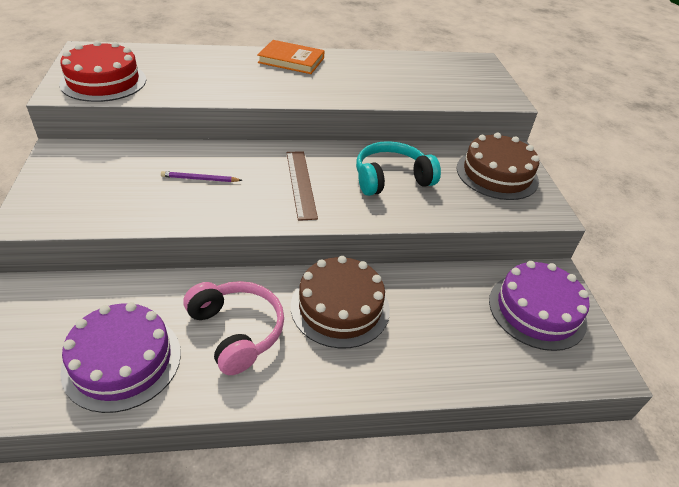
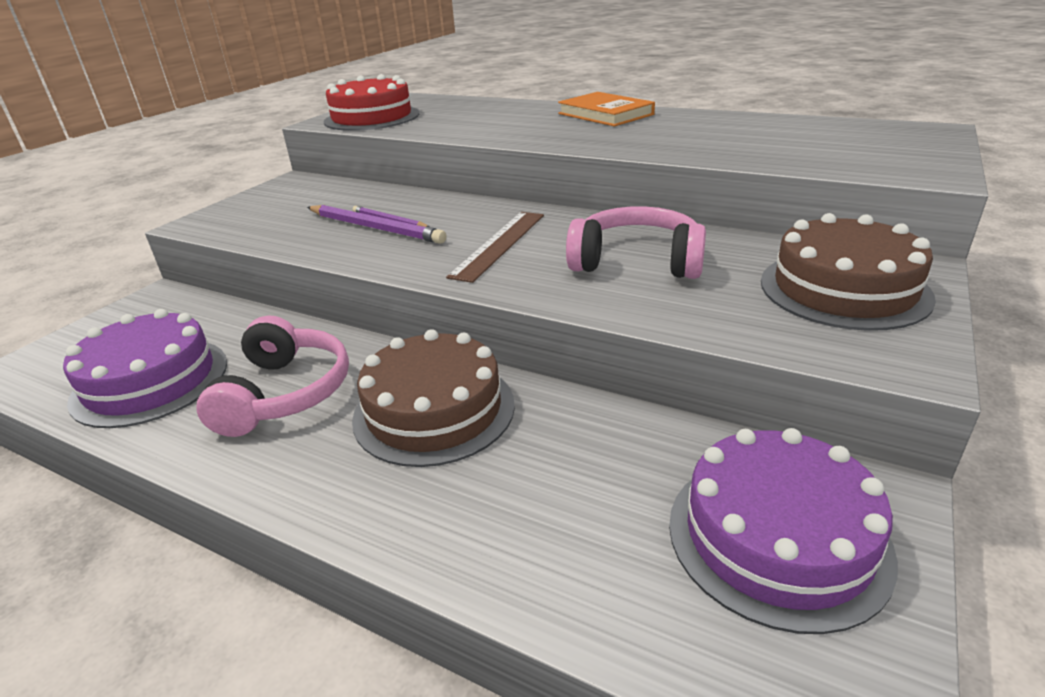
camera: 40 degrees right, 10 degrees down
(197, 188) = (375, 228): none -> purple pencil
(391, 179) = (636, 261): turquoise headphones -> pink headphones

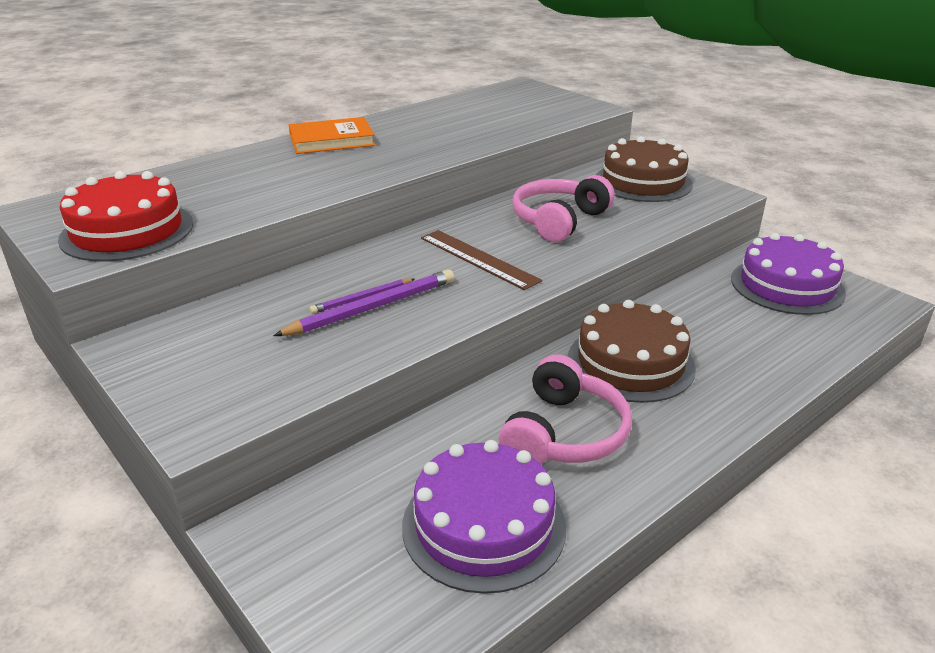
camera: 70 degrees left, 0 degrees up
(284, 393) = (564, 433): pink headphones -> pink headphones turned 90 degrees clockwise

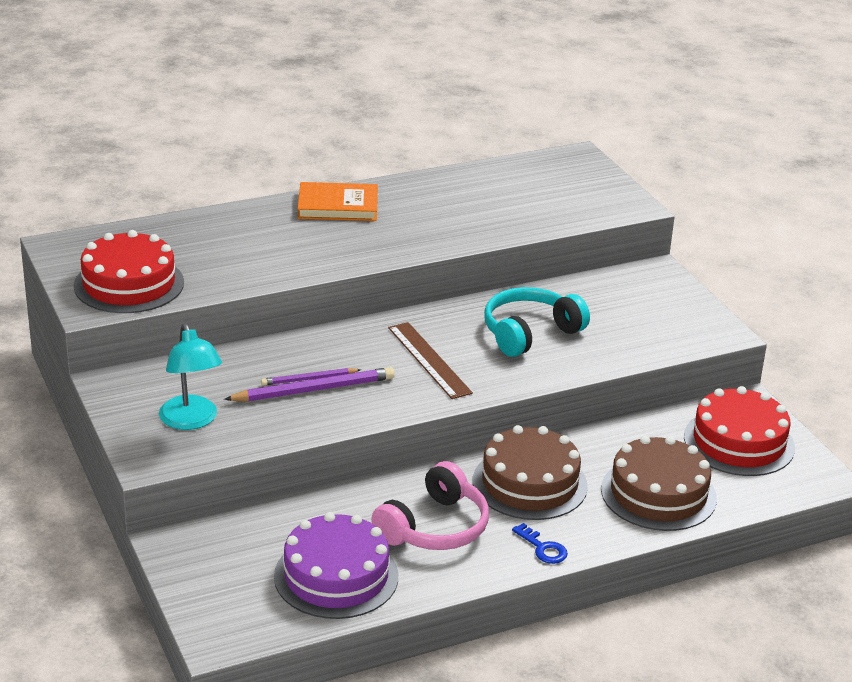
camera: 15 degrees right, 0 degrees up
(240, 368) = (191, 421): none -> turquoise lamp
(559, 221) = (530, 333): pink headphones -> turquoise headphones
(643, 182) = (649, 302): brown cake -> brown cake (658, 494)
(694, 430) = (543, 548): none -> blue key
(787, 286) = (739, 442): purple cake -> red cake

